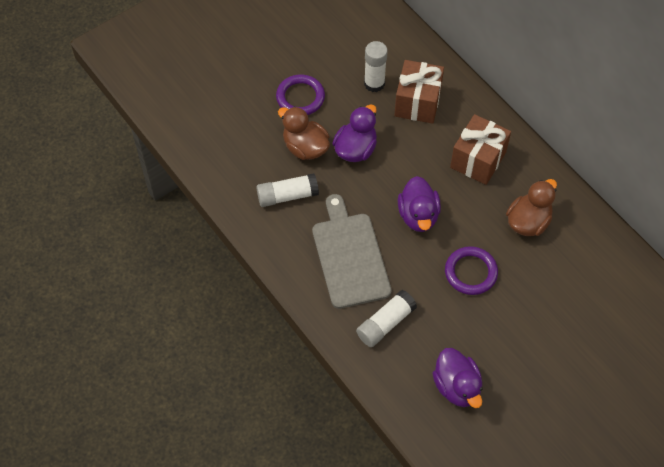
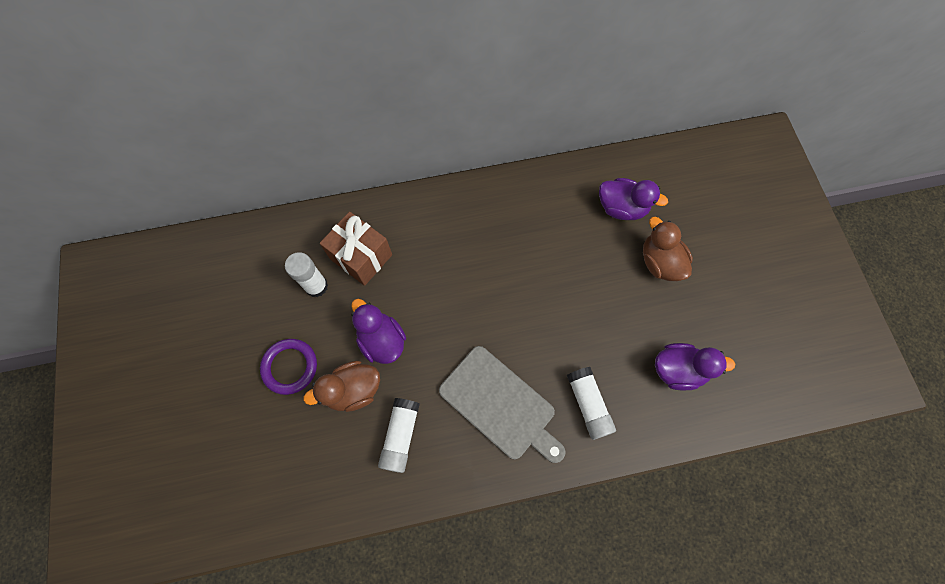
camera: 65 degrees left, 10 degrees up
(349, 256) = (500, 404): grey cutting board -> grey cutting board turned 150 degrees counterclockwise
(418, 215) = (485, 317): purple duck -> purple duck (621, 208)
(470, 272) = (567, 300): purple ring -> none
(478, 160) = (452, 235): brown gift -> none
(528, 222) = (537, 226): brown duck -> brown duck (659, 262)

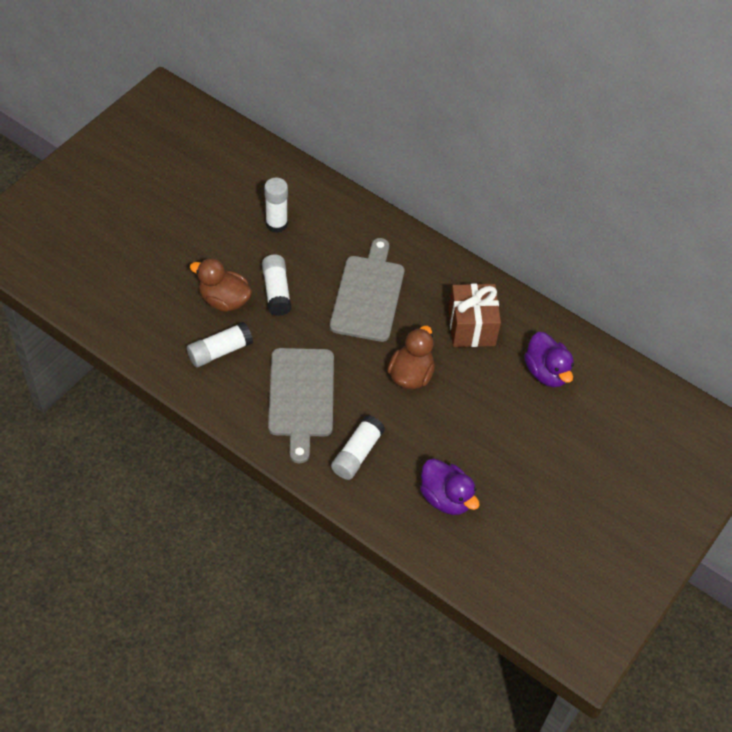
camera: 45 degrees right, 15 degrees down
(290, 367) = (204, 252): purple ring -> none
(361, 257) = (325, 234): brown gift -> brown gift (471, 327)
(382, 340) = (276, 291): purple duck -> white glue stick
(447, 273) = (368, 295): none -> grey cutting board
(659, 262) = (526, 429): brown duck -> brown duck (411, 375)

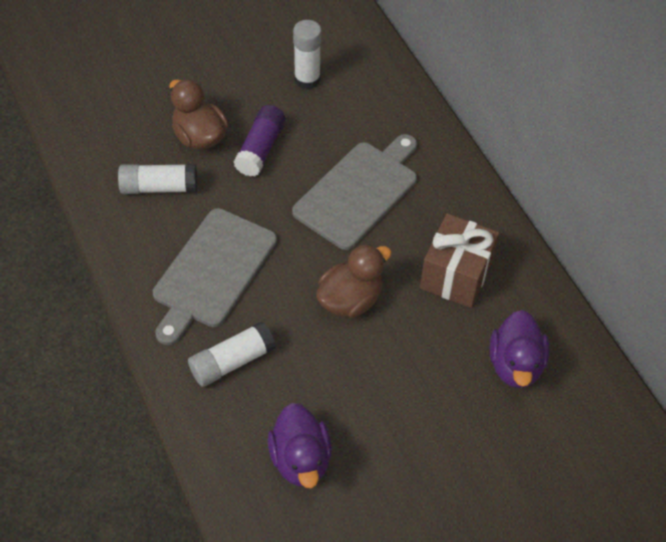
camera: 30 degrees right, 0 degrees up
(276, 291) = (260, 149): white glue stick -> purple glue stick

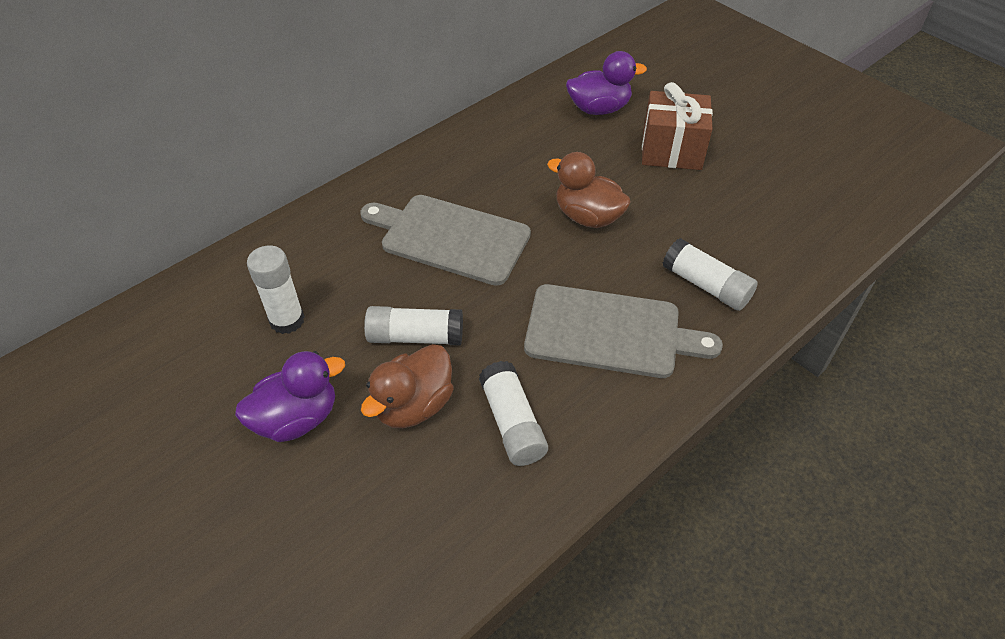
camera: 105 degrees left, 5 degrees down
(260, 149) = (415, 336): purple glue stick -> white glue stick
(300, 459) = (769, 214): purple duck -> purple duck (297, 418)
(456, 275) = (524, 154): brown gift -> brown gift (671, 150)

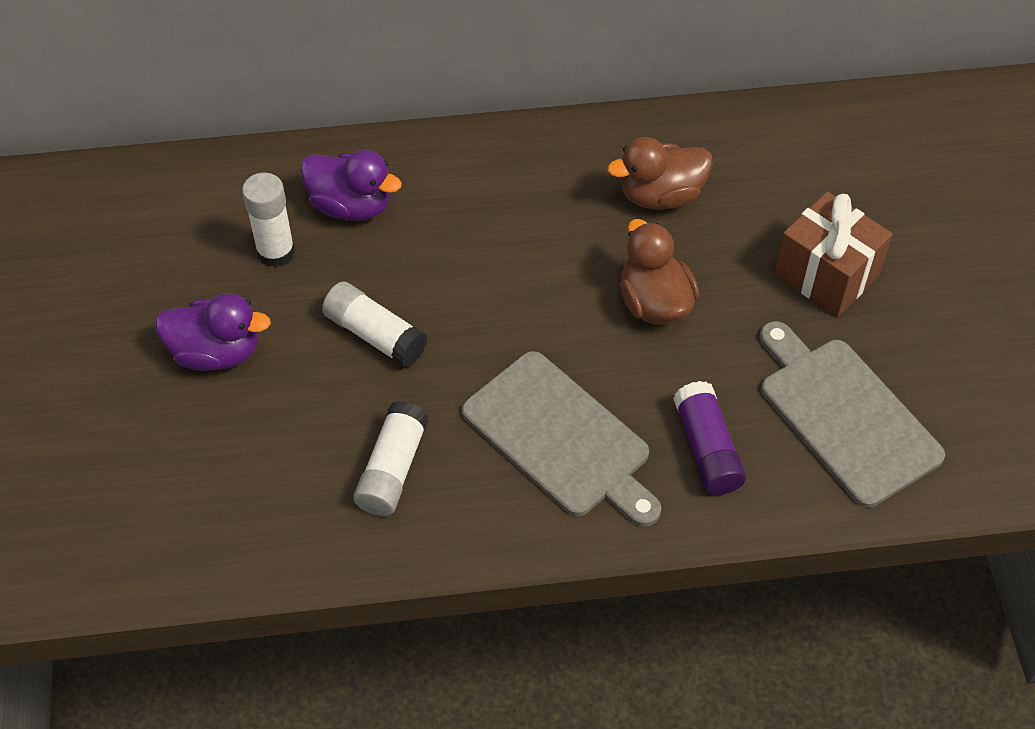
camera: 35 degrees right, 5 degrees up
(413, 405) = (321, 400): brown duck -> brown duck (660, 195)
(450, 238) = (492, 249): grey cutting board -> grey cutting board (844, 416)
(599, 109) = (792, 177): purple duck -> purple duck (351, 206)
(706, 285) = (707, 449): white glue stick -> purple glue stick

